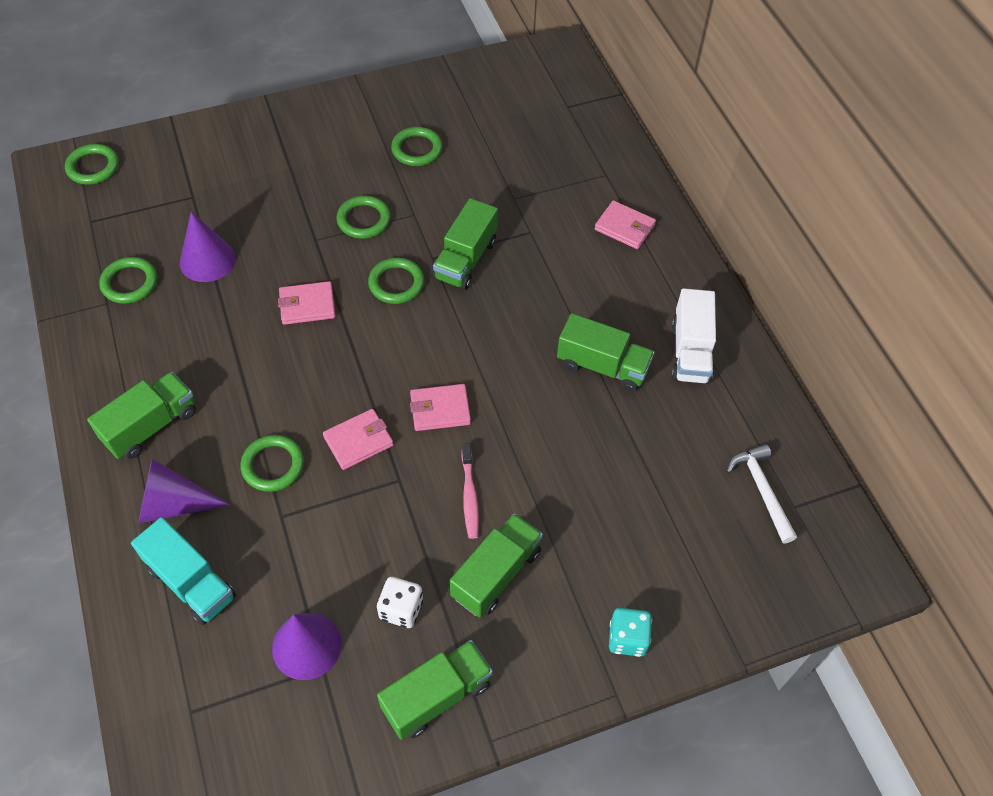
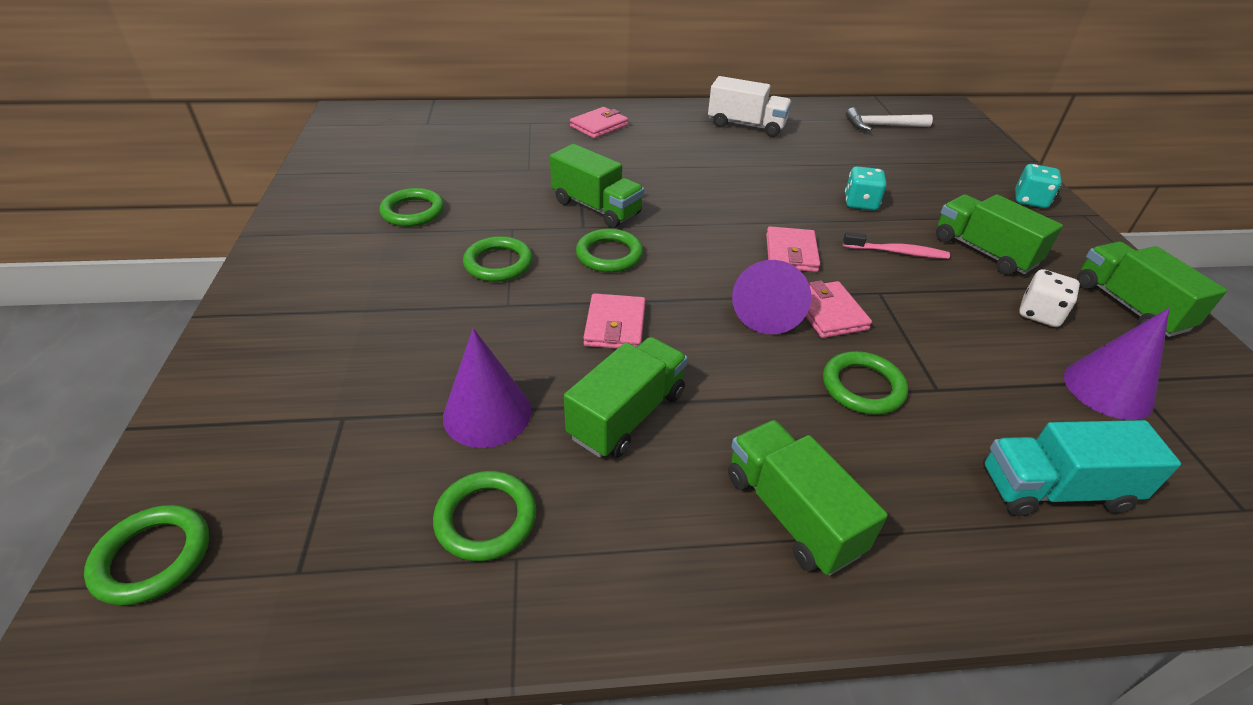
camera: 75 degrees left, 15 degrees down
(173, 504) = (931, 497): purple cone -> purple cone (767, 310)
(191, 582) = (1054, 489): turquoise truck -> turquoise truck turned 150 degrees counterclockwise
(553, 465) = (860, 203): none -> turquoise dice
(602, 366) = (753, 163): green truck -> green truck (627, 415)

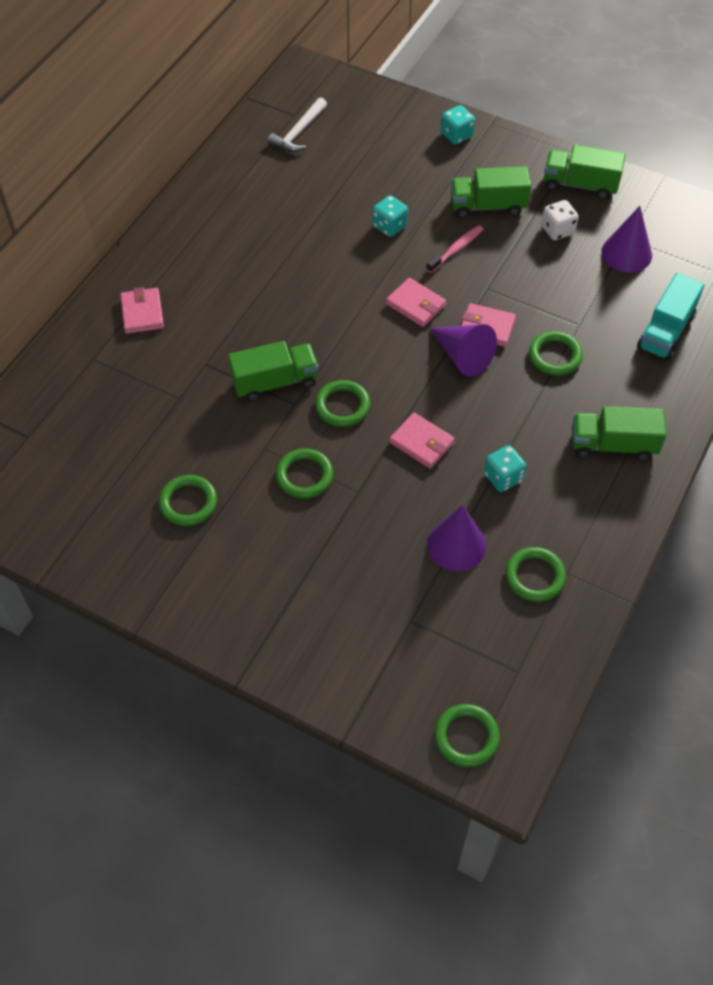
camera: 55 degrees left, 15 degrees up
(627, 415) = (503, 477): green truck -> turquoise dice
(746, 125) = (226, 215): white truck -> none

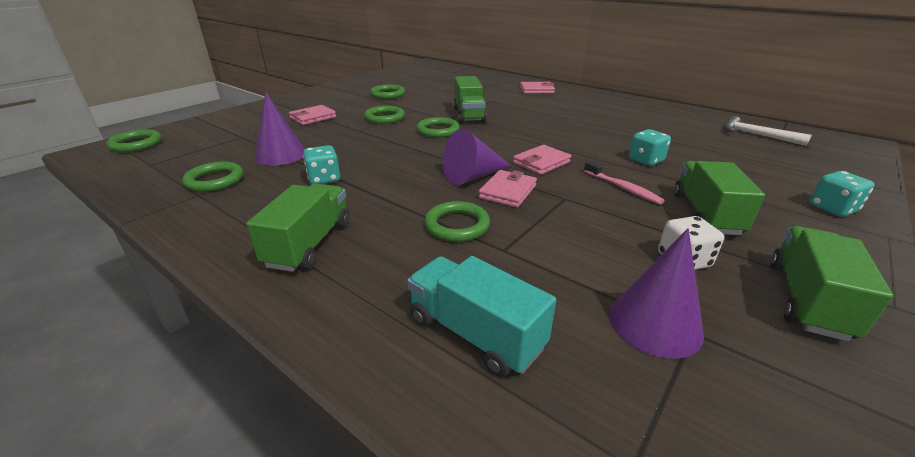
camera: 100 degrees right, 25 degrees down
(421, 443) = (386, 152): pink wallet -> pink wallet (313, 117)

